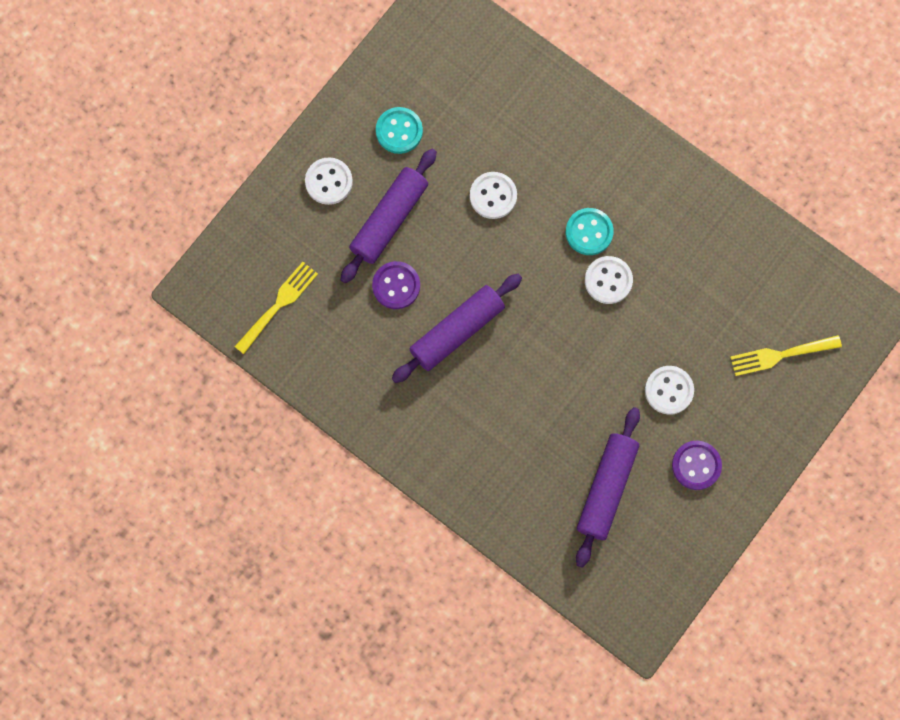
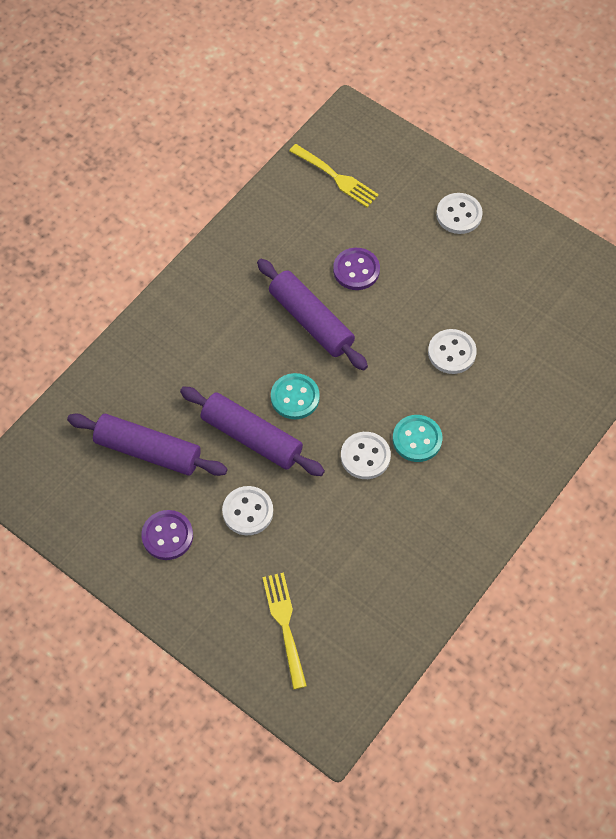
camera: 90 degrees right, 15 degrees down
(389, 219) = (423, 264): purple rolling pin -> purple rolling pin (251, 437)
(399, 131) = (514, 272): turquoise button -> turquoise button (295, 397)

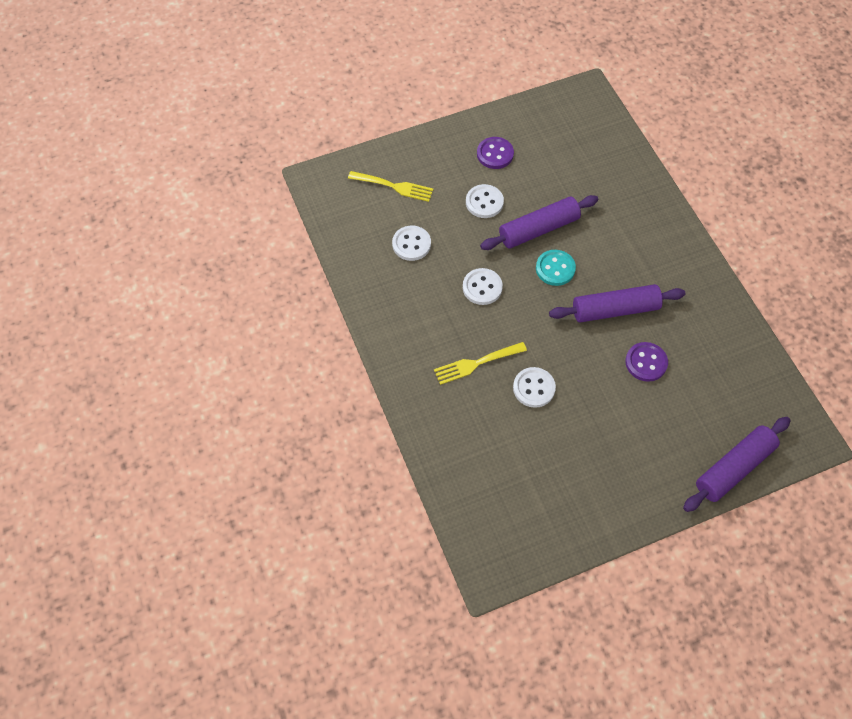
camera: 120 degrees right, 0 degrees up
(148, 451) = (563, 169): purple rolling pin -> purple rolling pin (734, 468)
(336, 177) = (747, 395): yellow fork -> yellow fork (476, 363)
(417, 439) = (475, 326): turquoise button -> none
(459, 215) = (663, 468): white button -> white button (411, 244)

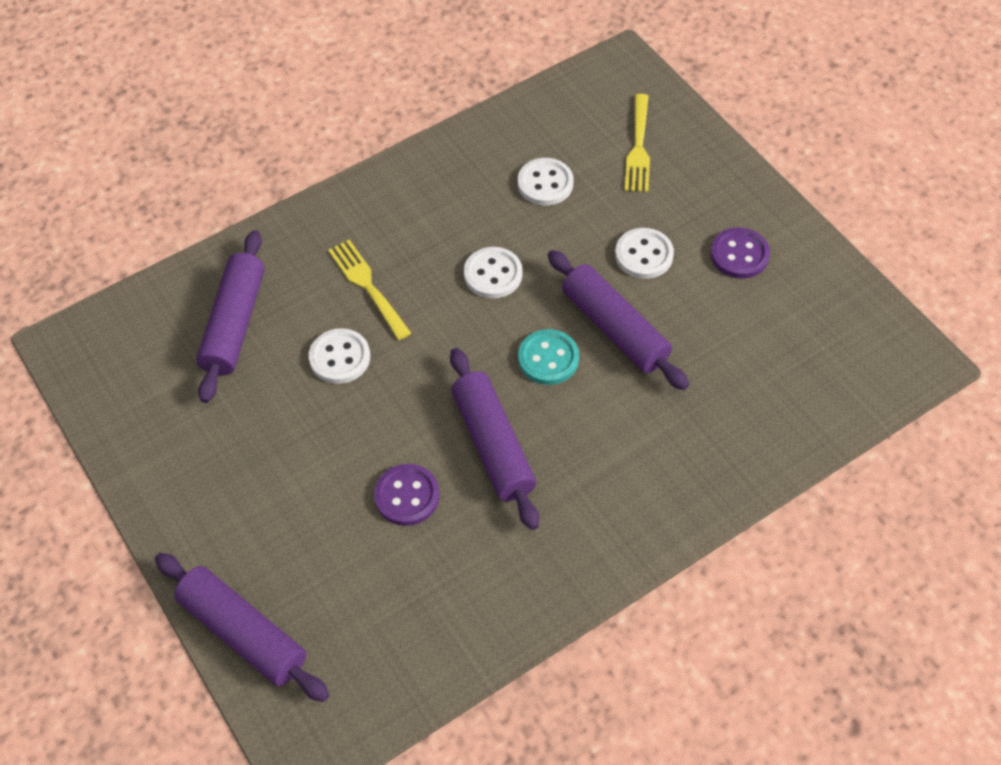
camera: 80 degrees right, 5 degrees down
(492, 453) = (234, 324): none -> purple rolling pin

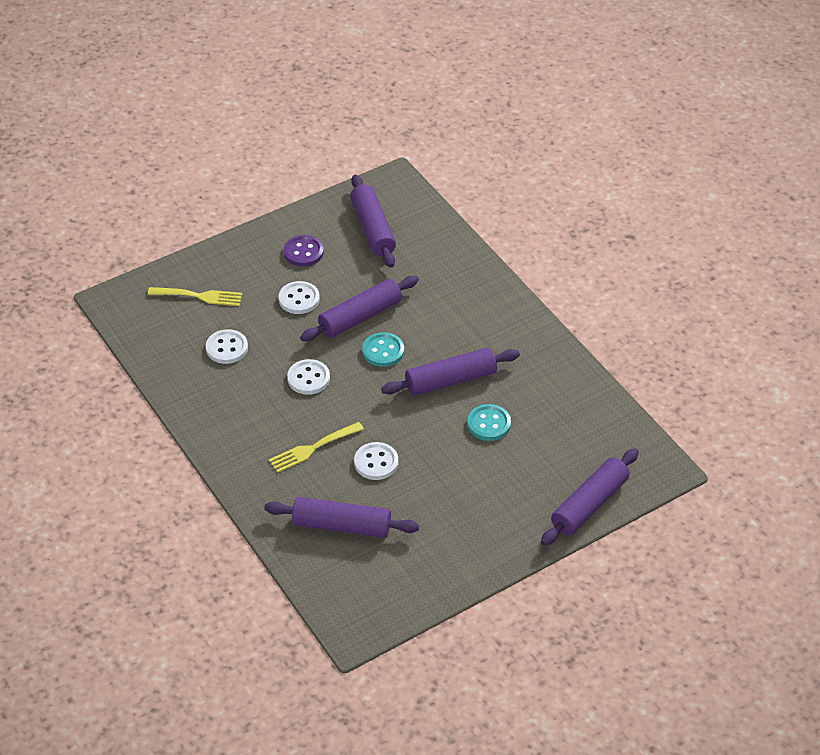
camera: 90 degrees left, 10 degrees down
(407, 496) = (489, 424): purple button -> turquoise button
(803, 337) = (373, 229): none -> purple rolling pin

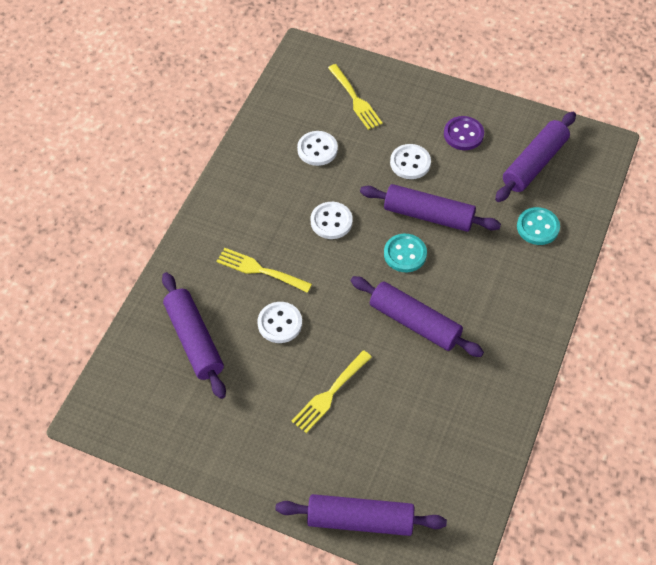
camera: 55 degrees right, 10 degrees up
(468, 465) = (330, 394): none -> yellow fork
(489, 424) = (389, 382): turquoise button -> turquoise button (537, 227)

